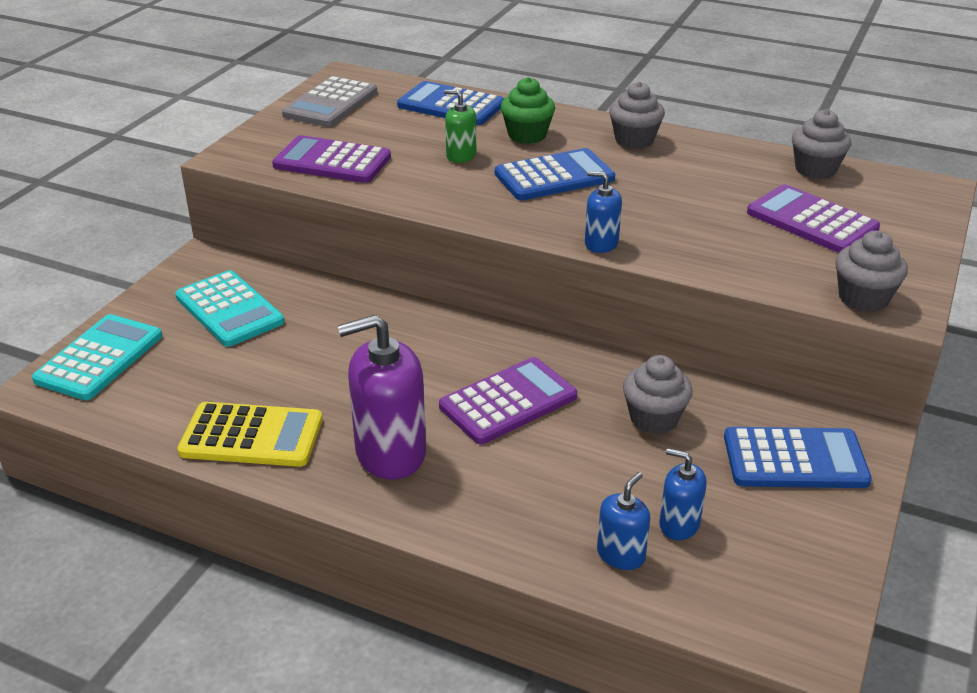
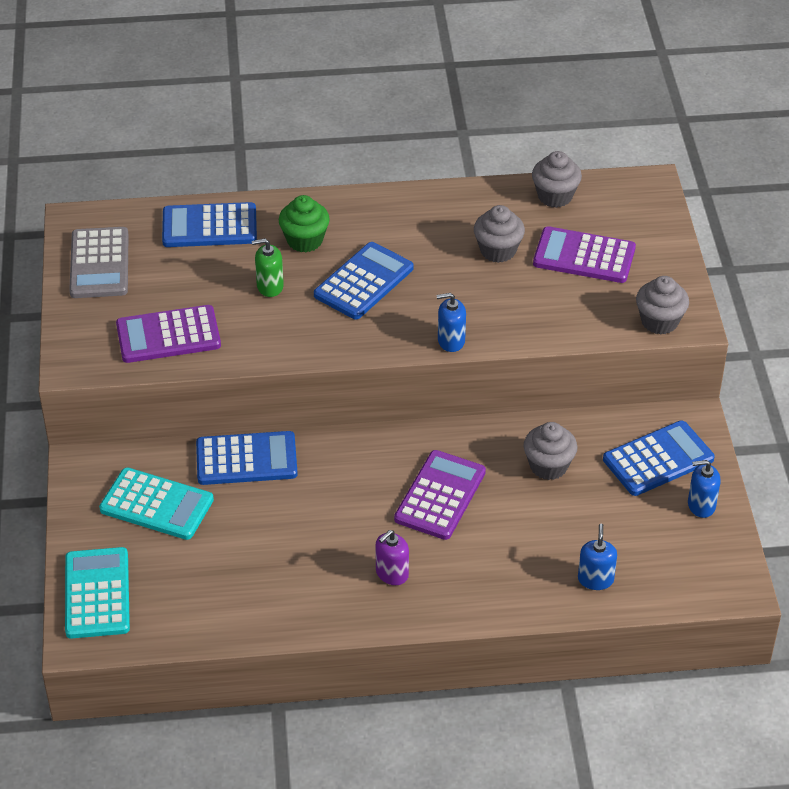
camera: 30 degrees left, 10 degrees up
(251, 436) = (282, 605): yellow calculator -> none
(346, 304) = (246, 459): none -> blue calculator
(390, 453) = (392, 573): purple soap dispenser -> purple soap dispenser, size x0.52
(634, 140) = (396, 213): grey cupcake -> grey cupcake (498, 250)
(679, 524) = (616, 541): blue soap dispenser -> blue soap dispenser (701, 505)

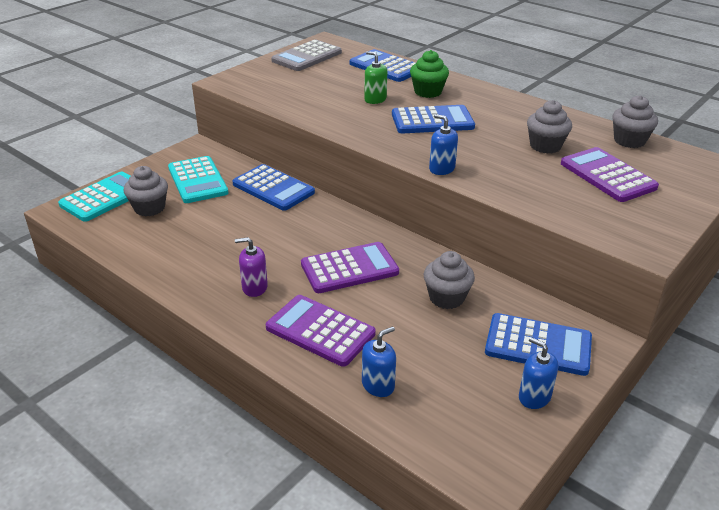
camera: 45 degrees right, 10 degrees down
(168, 335) = (288, 92): purple calculator -> purple calculator (320, 331)
(659, 321) = (619, 235): grey cupcake -> grey cupcake (149, 208)

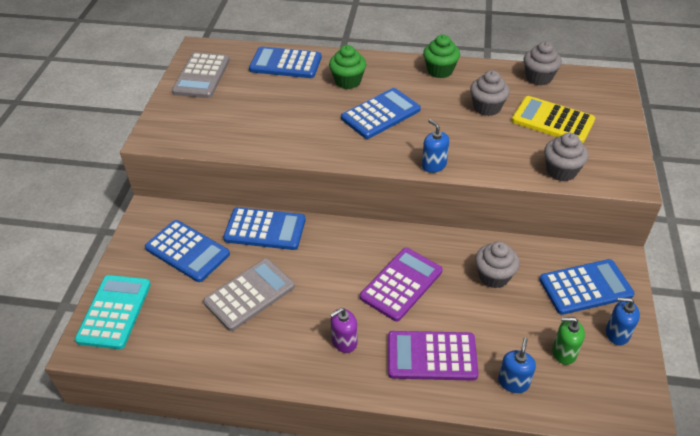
camera: 30 degrees left, 10 degrees up
(149, 208) = (171, 303): grey cupcake -> grey cupcake (561, 171)
(197, 180) = (187, 251): turquoise calculator -> blue calculator
(213, 225) = (249, 294): none -> grey calculator
(375, 99) = (312, 107): green soap dispenser -> green soap dispenser (564, 352)
(441, 169) = (434, 165): blue soap dispenser -> blue soap dispenser turned 45 degrees clockwise
(526, 108) = (440, 71): none -> green cupcake
(607, 175) = (552, 121): purple calculator -> yellow calculator

